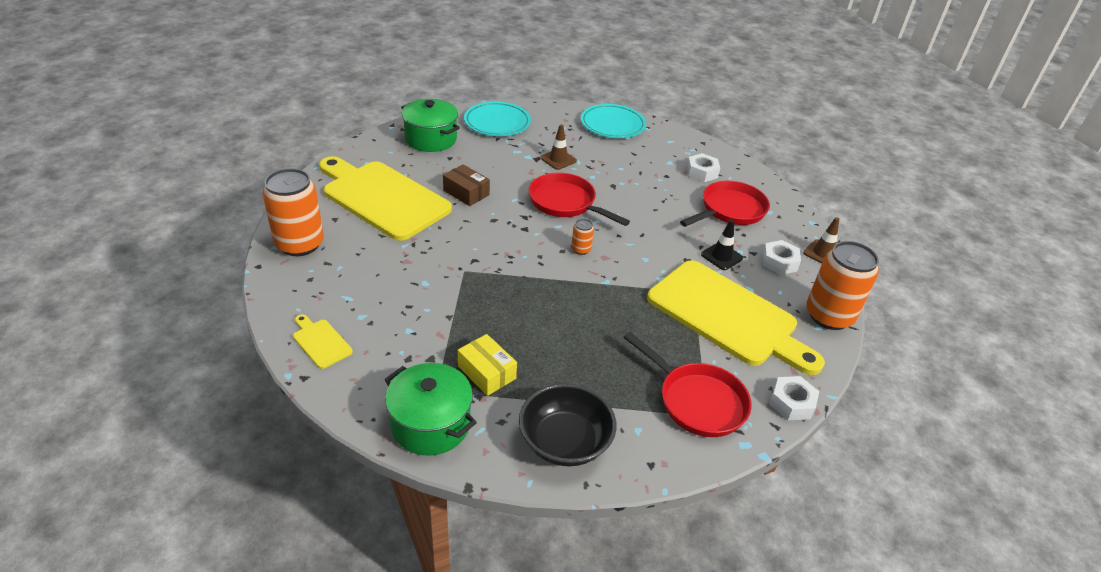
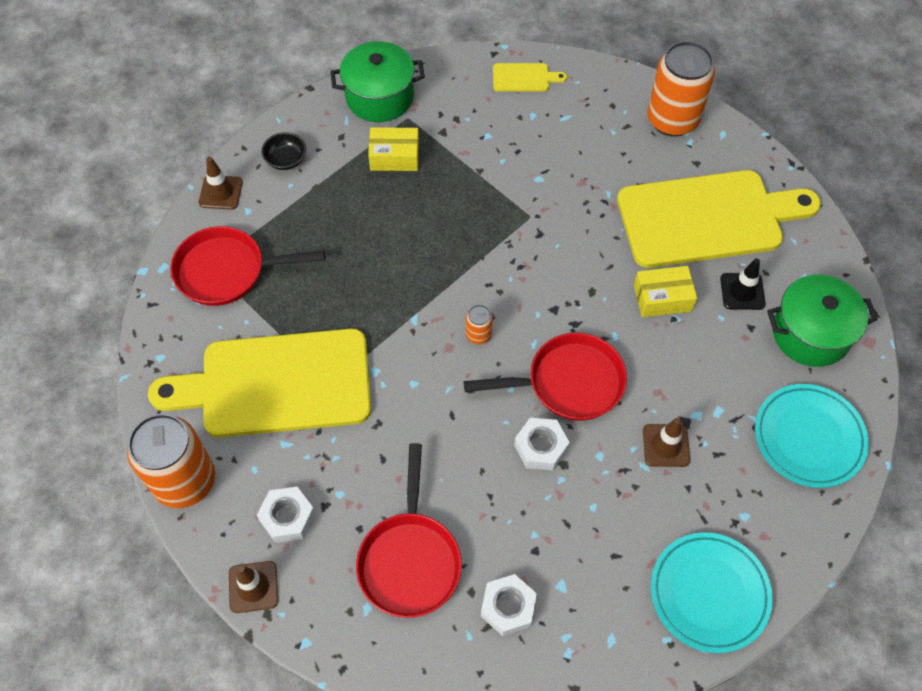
camera: 135 degrees right, 20 degrees up
(466, 193) = (662, 298): brown box -> yellow box
(565, 442) = (286, 160): black bowl -> black bowl, size x0.52
(644, 462) = (221, 192): none -> brown traffic cone
(721, 256) = (350, 464): black traffic cone -> black traffic cone (742, 291)
(791, 403) = (153, 338): white nut -> white nut (540, 447)

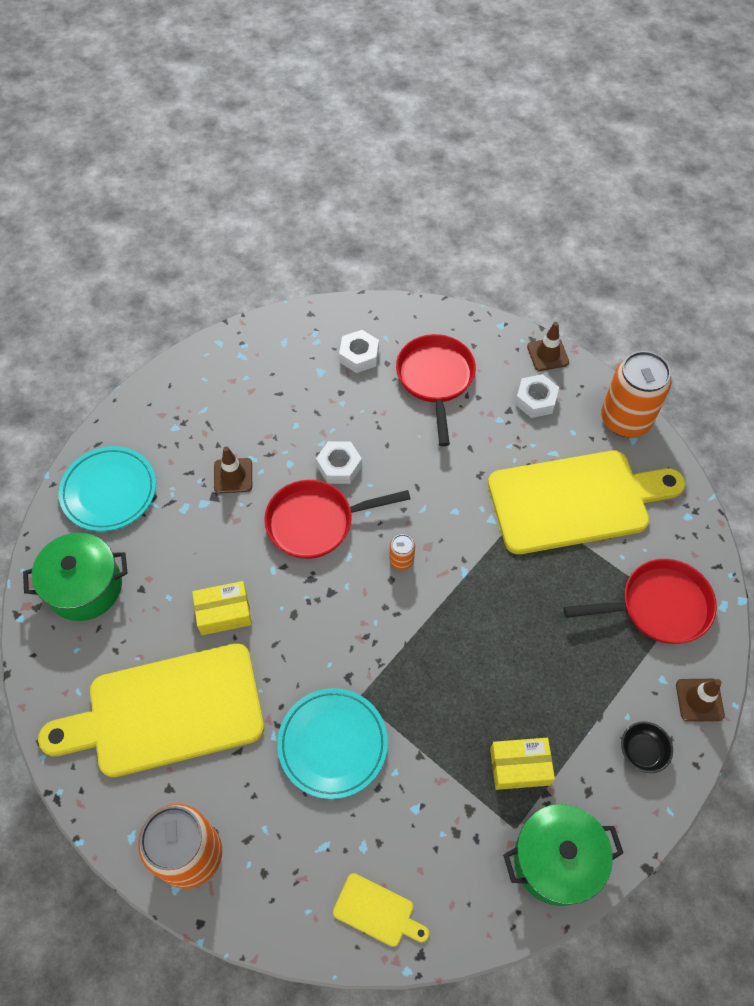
camera: 175 degrees right, 0 degrees up
(524, 78) = (377, 911): yellow cutting board -> yellow cutting board turned 150 degrees counterclockwise
(709, 593) = (210, 374): turquoise plate -> turquoise plate (332, 744)
(742, 291) = (143, 626): black traffic cone -> none

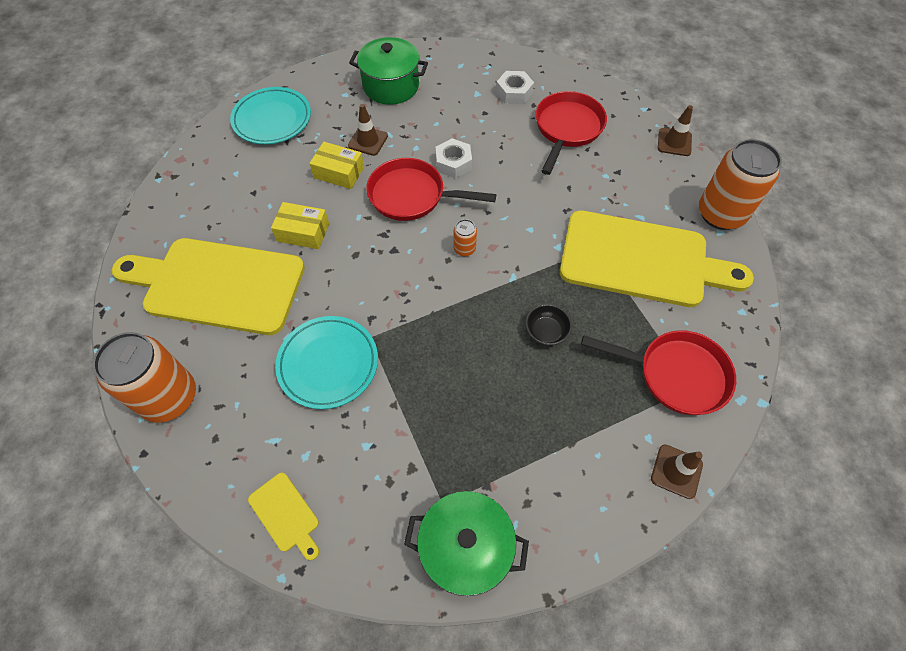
camera: 25 degrees right, 0 degrees up
(85, 587) = (215, 176): green pot -> green pot (391, 86)
(519, 766) = (475, 453): yellow box -> yellow box (339, 172)
(535, 400) = (645, 172): white nut -> none
(642, 751) = (597, 491): black bowl -> black bowl (546, 331)

